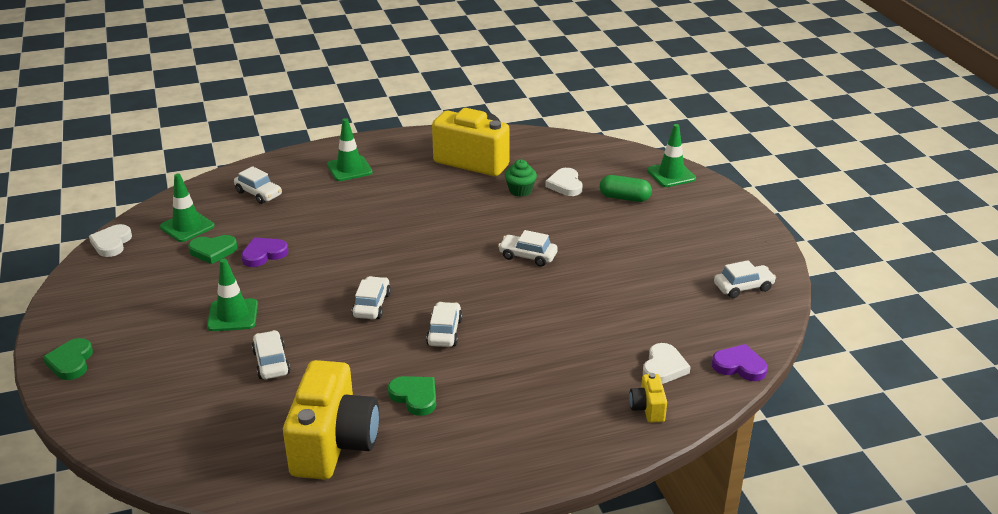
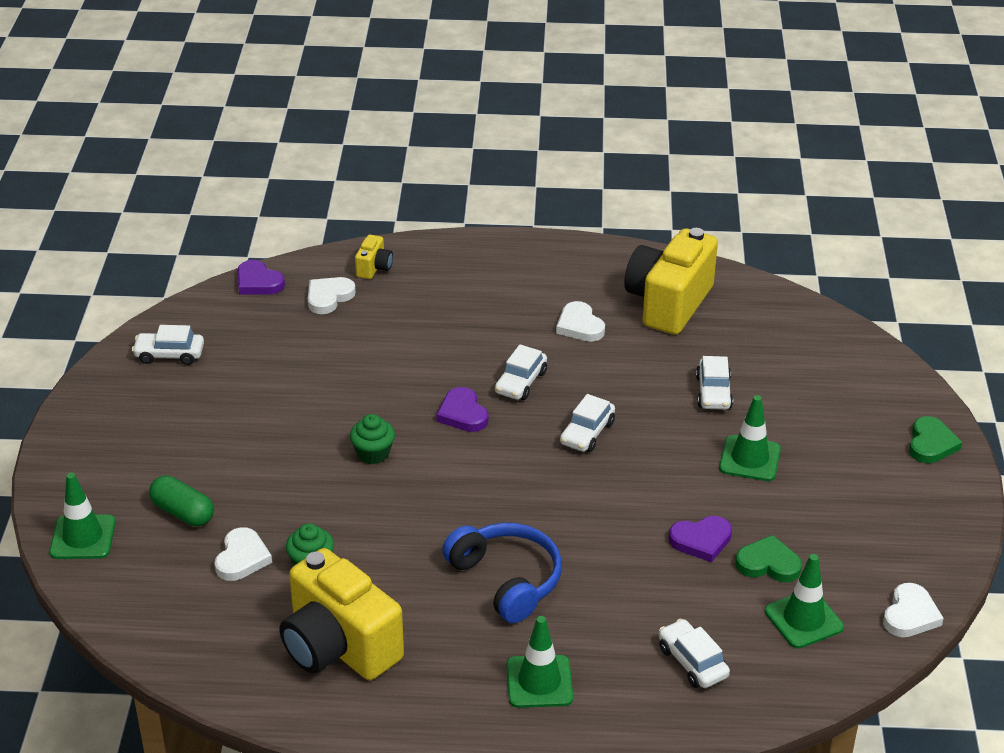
camera: 160 degrees left, 5 degrees up
(391, 208) = (507, 580): none -> blue headphones
(415, 397) = (579, 326): green heart -> white heart
(478, 297) = (462, 414): none -> purple heart
(528, 256) = (373, 453): white car -> green cupcake

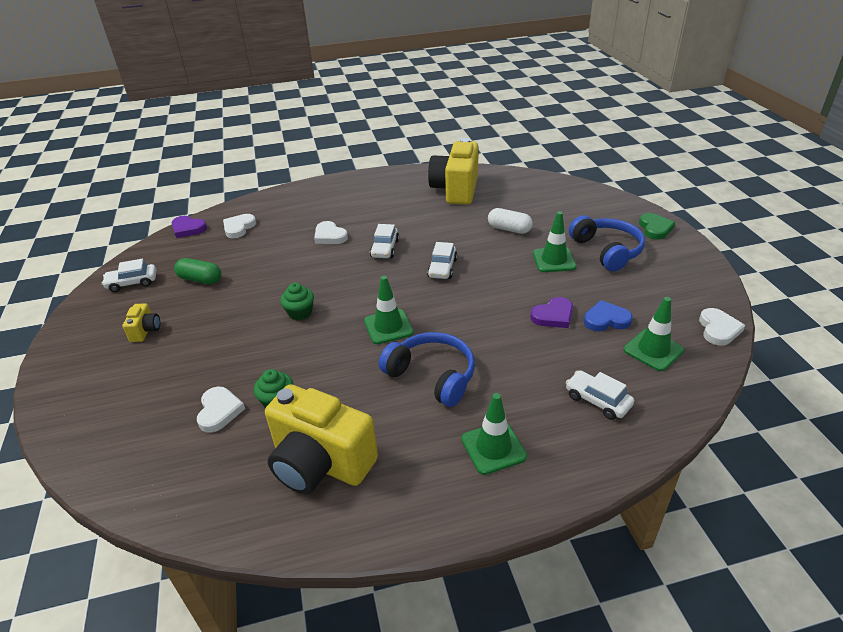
camera: 15 degrees left, 0 degrees up
(83, 537) = (79, 428): green traffic cone -> green traffic cone (388, 327)
(183, 512) = (162, 388): green capsule -> green capsule (200, 279)
(374, 268) = (264, 207): yellow camera -> yellow camera (145, 331)
(462, 414) = (354, 275): purple heart -> none
(579, 326) = (408, 211): white heart -> white heart (330, 236)
(713, 392) = (509, 229): white car -> white capsule
(768, 564) = (606, 320): green heart -> blue heart
(835, 462) = (607, 250): none -> blue headphones

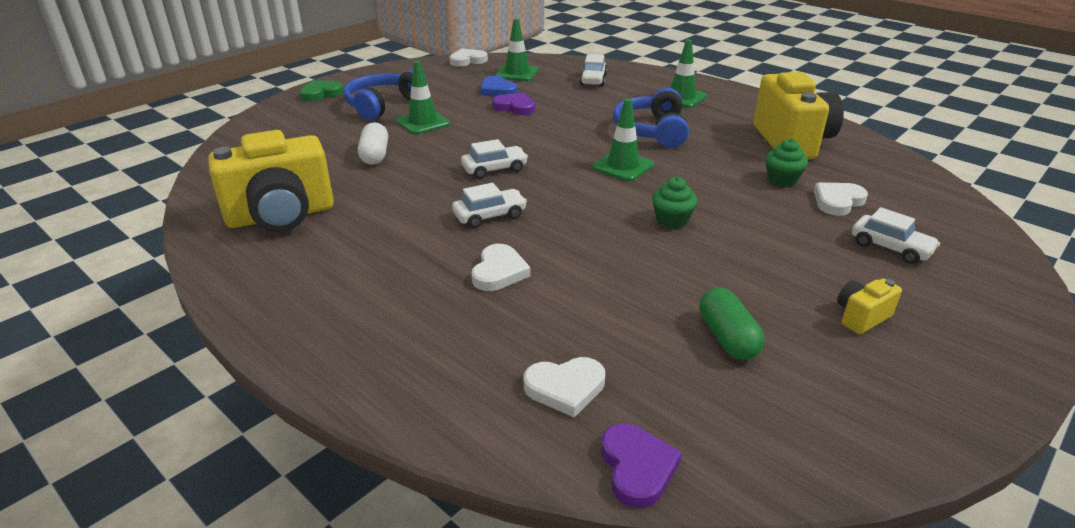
camera: 125 degrees left, 5 degrees down
(132, 283) = (834, 414): white car -> white car (890, 247)

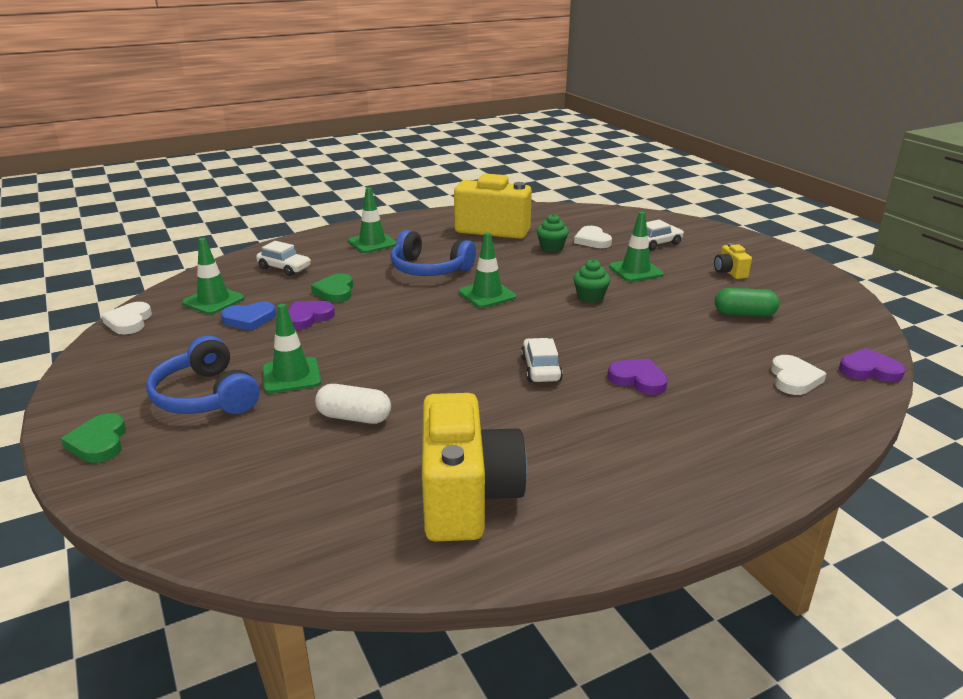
camera: 70 degrees left, 5 degrees down
(494, 169) = (448, 352): white car -> none
(499, 272) = (638, 379): white heart -> purple heart
(569, 105) = (335, 291): none -> green heart
(778, 241) = (635, 271): none -> green traffic cone

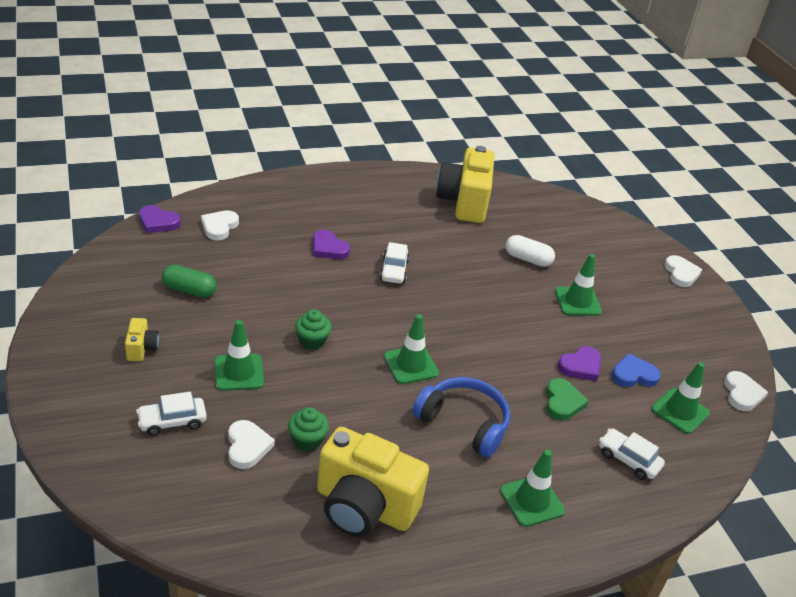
camera: 175 degrees left, 10 degrees up
(99, 442) = (681, 273): green heart -> white heart
(205, 396) = (632, 295): blue headphones -> none

